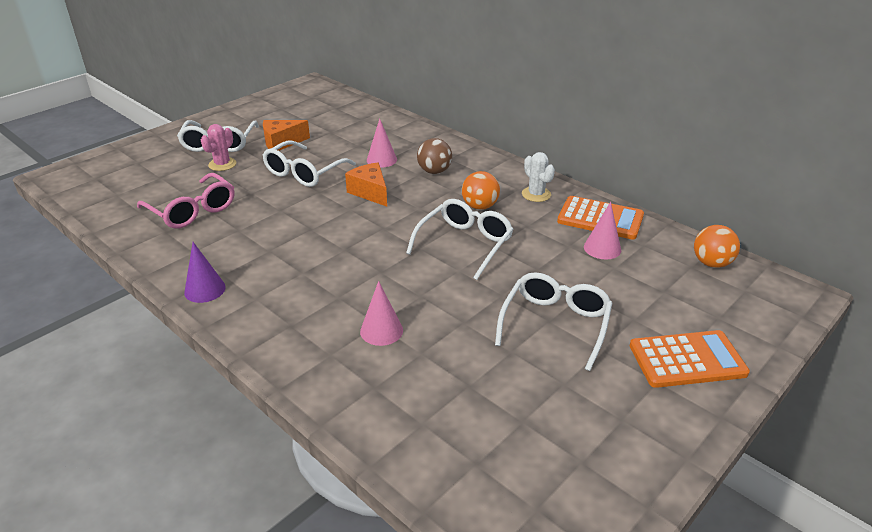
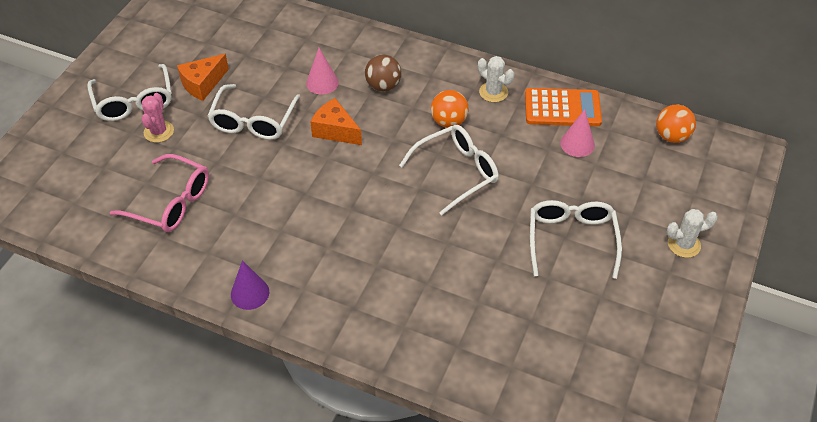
camera: 20 degrees left, 15 degrees up
(381, 330) = (433, 289): pink cone -> none
(465, 244) = (457, 172): white glasses -> white glasses turned 45 degrees clockwise
(687, 359) = (684, 244): orange calculator -> white cactus

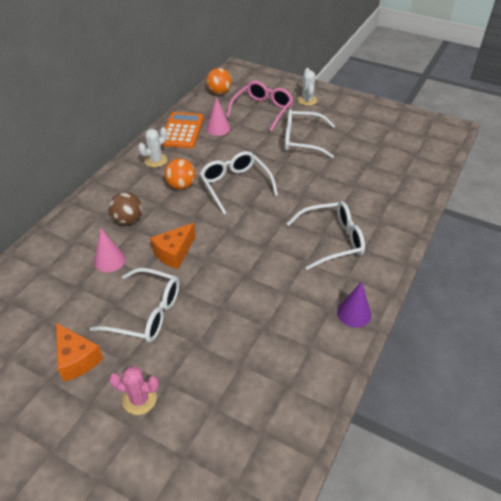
camera: 85 degrees left, 5 degrees down
(134, 102) = (83, 430): white glasses -> white glasses (332, 240)
(171, 202) = (245, 381): pink glasses -> pink glasses (263, 110)

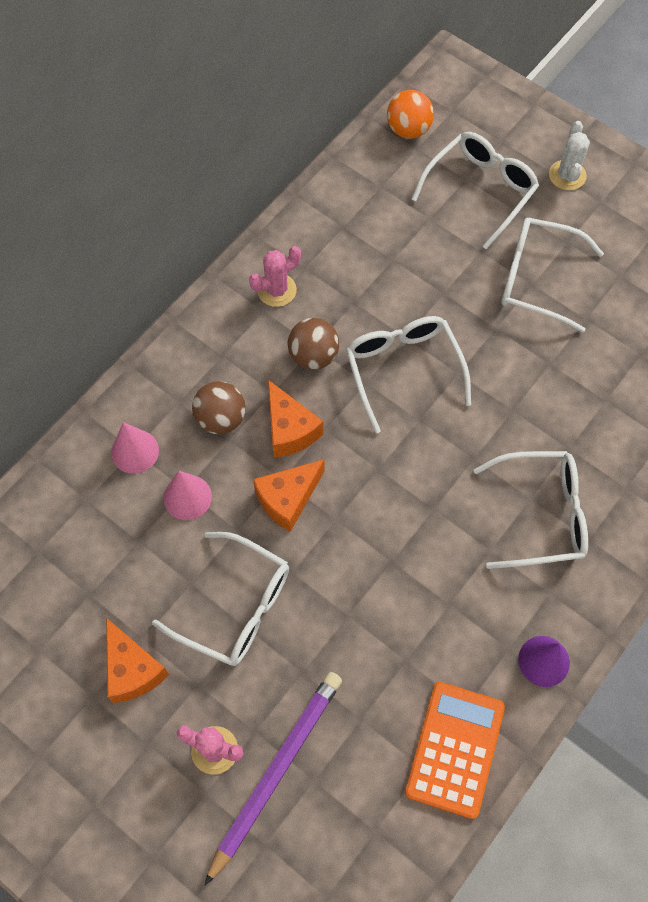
camera: 10 degrees right, 20 degrees up
(156, 160) = (277, 290): white cactus -> pink cactus
(171, 220) = (289, 429): none -> orange cheese
(181, 185) = (313, 356): orange ball -> brown ball
(182, 131) = (329, 223): orange calculator -> orange calculator (454, 749)
(186, 405) = (276, 771): none -> purple pencil
(218, 128) = (393, 226): pink cone -> pink cone (135, 451)
(263, 110) = (480, 190): pink glasses -> white glasses

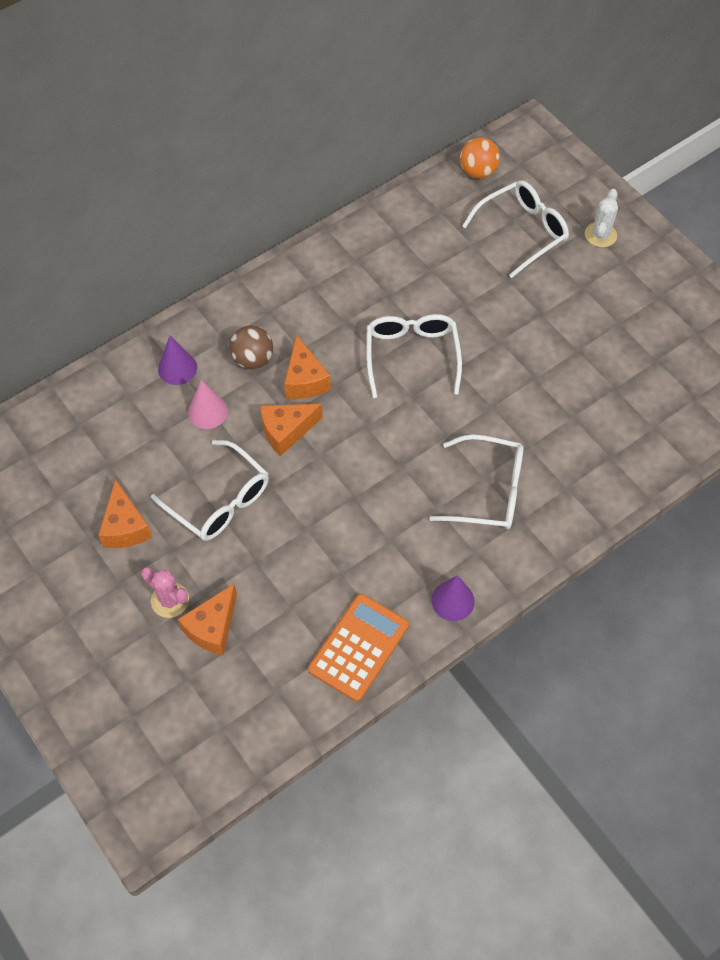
camera: 15 degrees right, 5 degrees down
(135, 451) = (177, 368): pink cone -> purple cone
(276, 771) = (212, 628): purple pencil -> orange cheese
(277, 290) = (328, 272): pink cactus -> none
(313, 356) = (342, 329): brown ball -> none
(537, 279) = (546, 310): white glasses -> none

